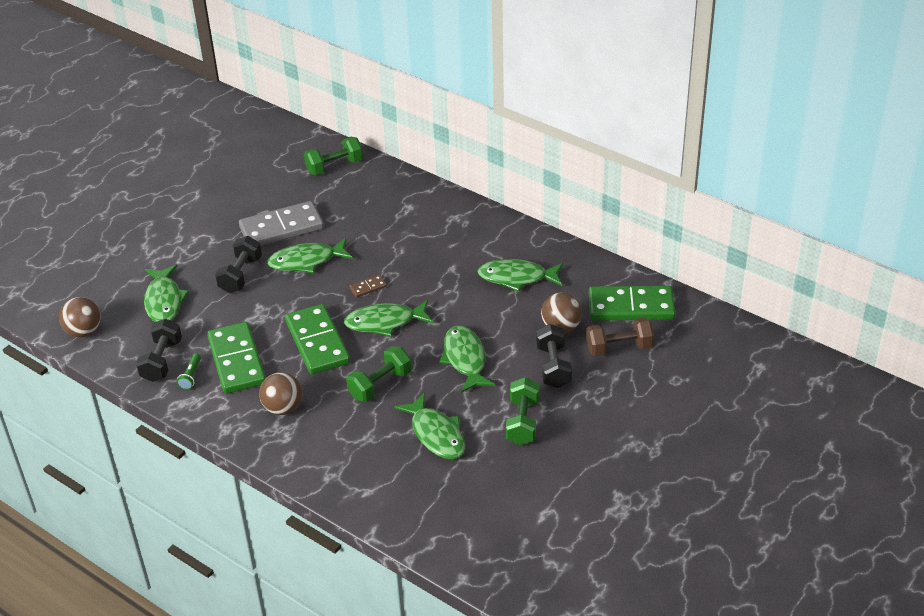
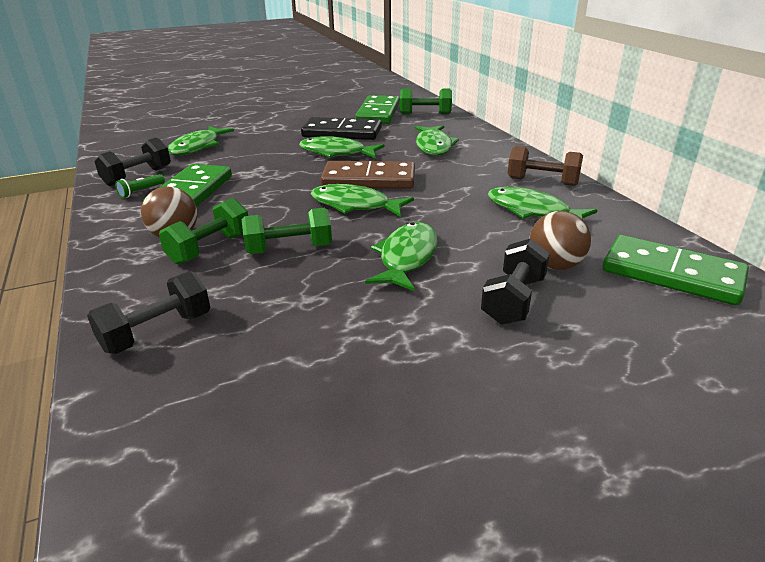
camera: 30 degrees right, 10 degrees down
(84, 331) = (118, 147): brown ball -> none
(240, 275) = (274, 148): black dumbbell -> black dumbbell (157, 332)
(281, 228) = (342, 133): grey domino -> black domino
(318, 342) = (275, 201): green domino -> green domino (378, 113)
(368, 287) = (369, 180): brown domino -> brown domino, size x2.39
(436, 434) = (292, 316): green fish -> green fish (433, 146)
(523, 422) = (417, 346): green dumbbell -> green dumbbell (210, 248)
(619, 348) = (628, 311): brown dumbbell -> brown dumbbell (542, 182)

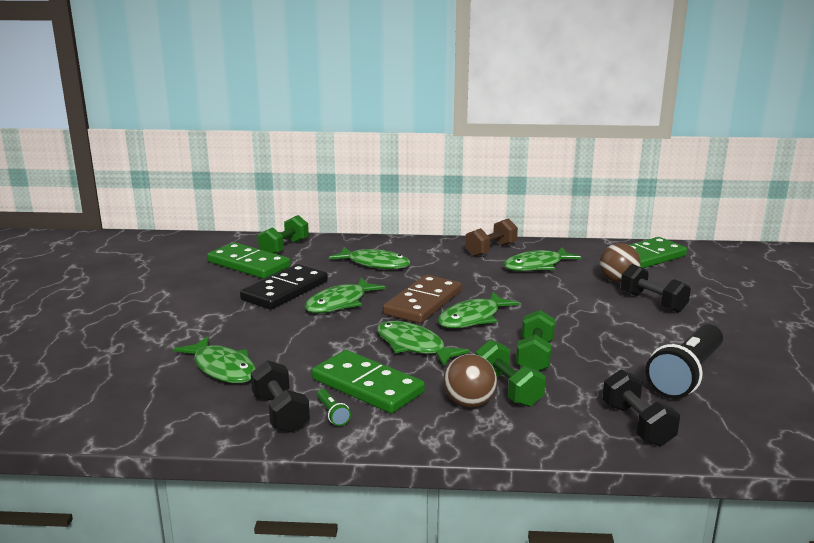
camera: 65 degrees left, 10 degrees down
(301, 353) = (686, 375): none -> black flashlight
(406, 257) = (578, 319): green fish -> green fish (413, 346)

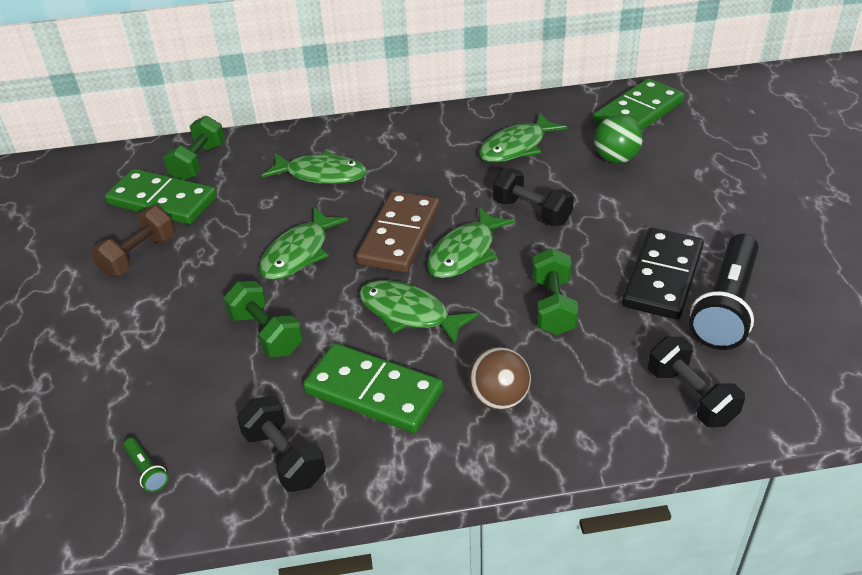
camera: 10 degrees left, 20 degrees up
(222, 368) = (189, 395): green fish -> none
(285, 291) = (224, 242): black domino -> black domino (663, 277)
(332, 414) = (346, 446): green flashlight -> green flashlight (147, 470)
(491, 250) = (455, 126): brown dumbbell -> brown dumbbell (138, 256)
(508, 389) = (536, 366): green dumbbell -> green dumbbell (266, 333)
(617, 281) = (616, 159): brown ball -> green ball
(653, 302) = (663, 189): black dumbbell -> black dumbbell (531, 212)

